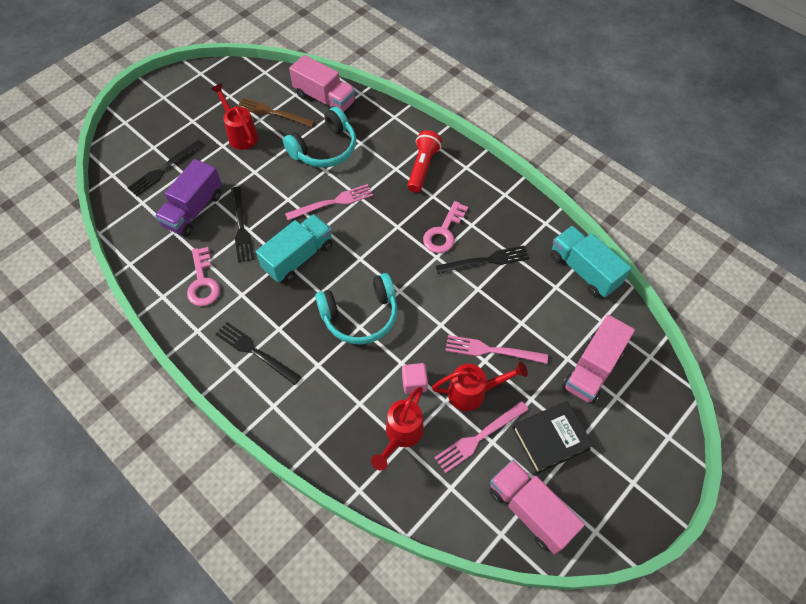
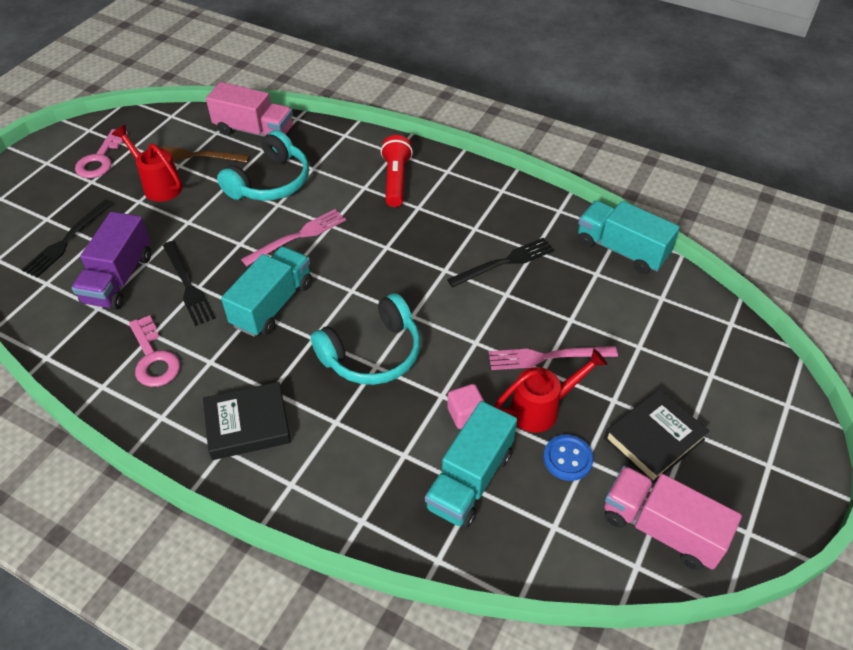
camera: 15 degrees left, 10 degrees down
(255, 352) = (248, 425): black fork -> black book
(401, 435) = (469, 480): red watering can -> turquoise truck
(444, 232) = (444, 242): pink key -> pink key (100, 159)
(479, 437) = (567, 458): pink fork -> blue button
(592, 369) = (672, 351): pink truck -> none

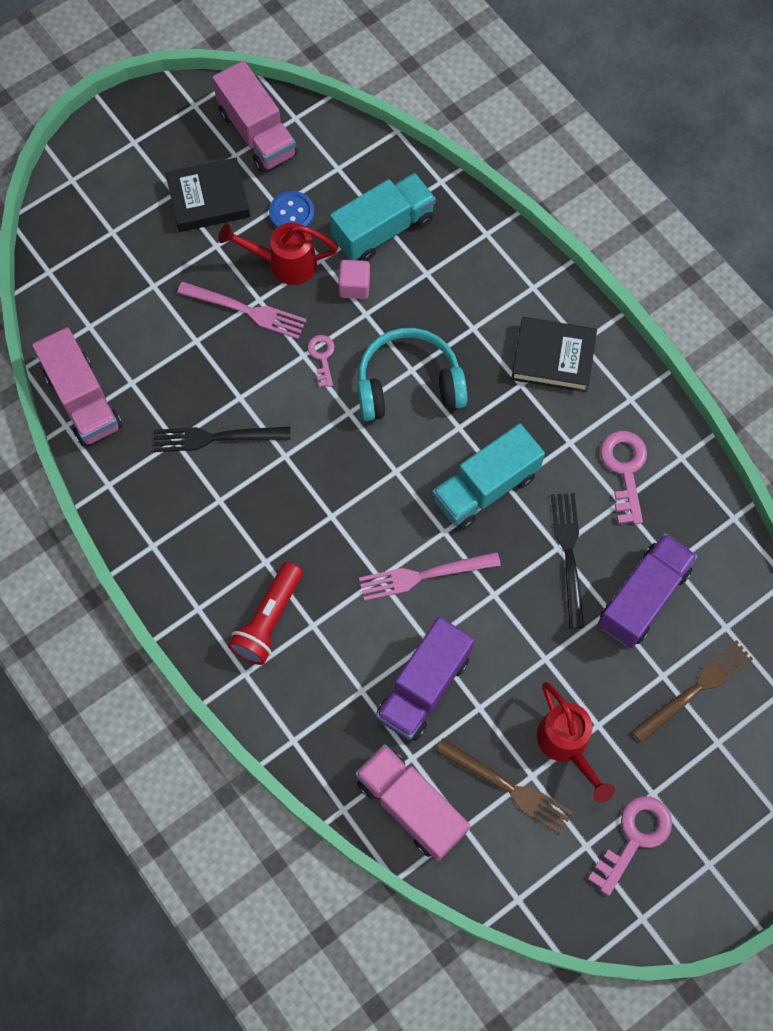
camera: 155 degrees left, 20 degrees up
(67, 240) = (695, 689): black fork -> brown fork
(270, 182) = (424, 687): turquoise headphones -> purple truck
(458, 346) = (322, 357): none -> pink key
(621, 250) = (83, 400): turquoise truck -> pink truck

